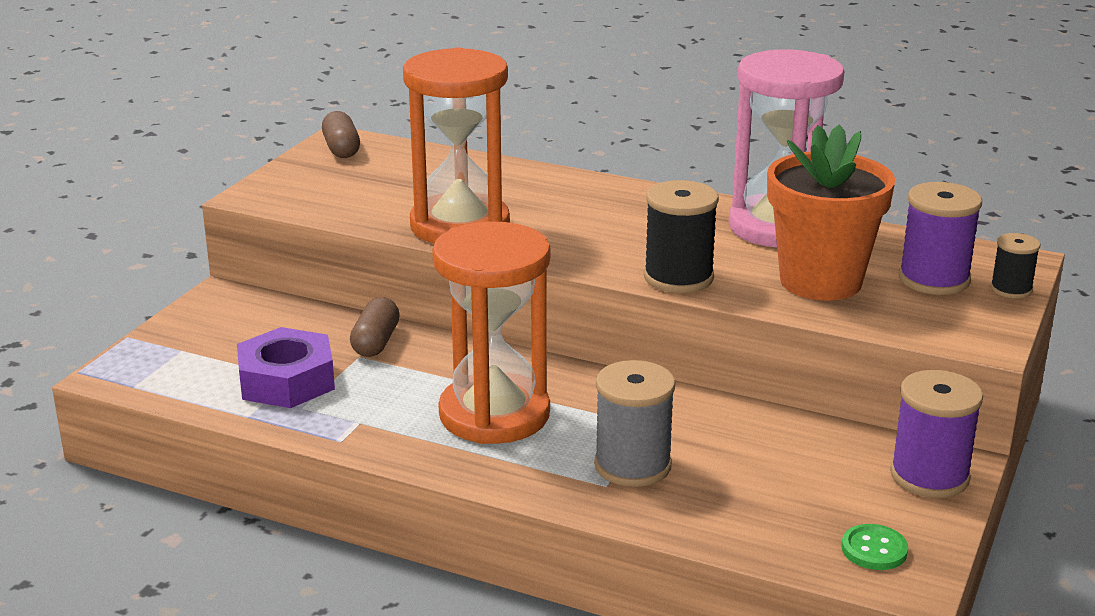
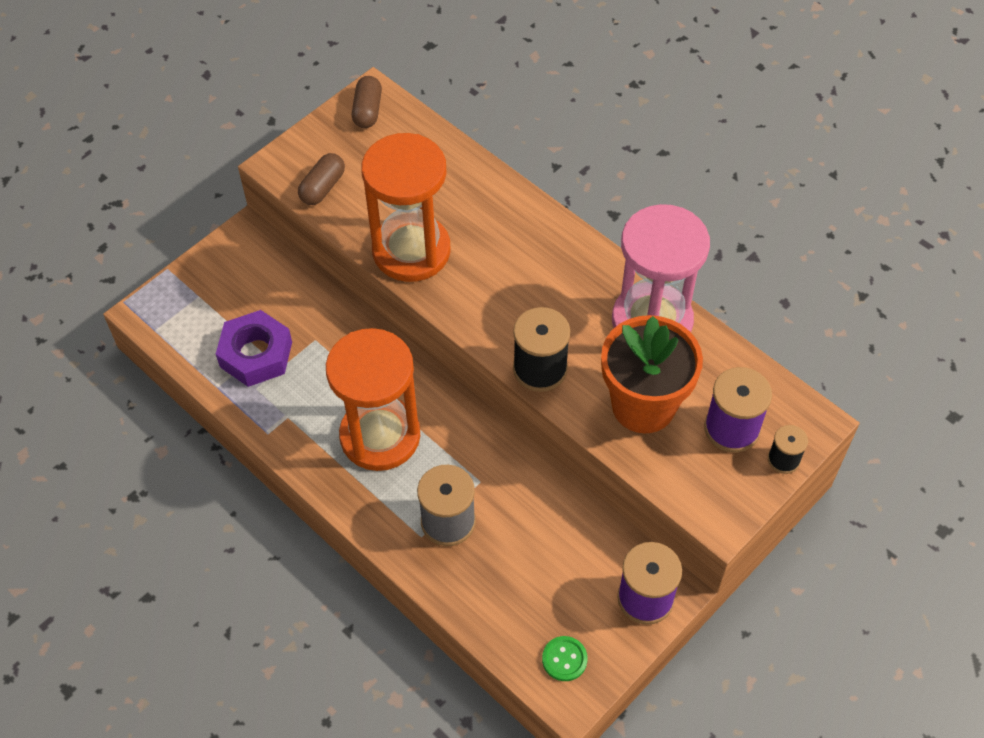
camera: 20 degrees right, 30 degrees up
(376, 342) = (332, 326): brown capsule -> brown capsule (323, 187)

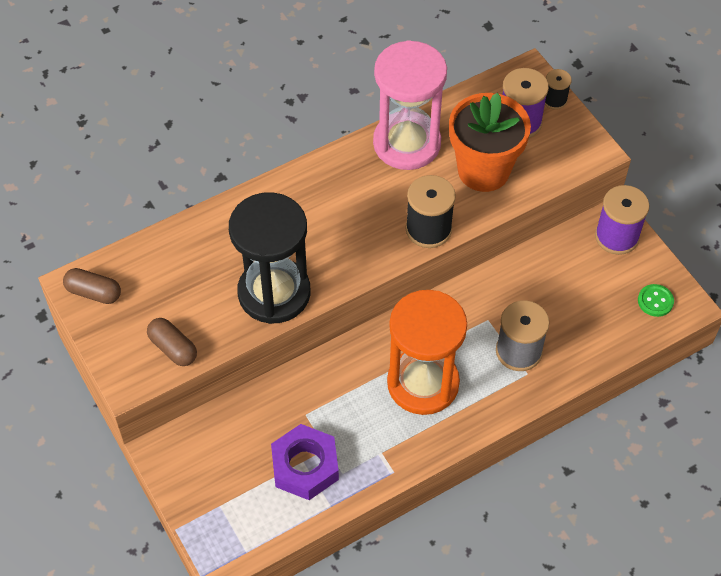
camera: 75 degrees left, 0 degrees up
(411, 251) = (274, 293): orange hourglass -> black hourglass

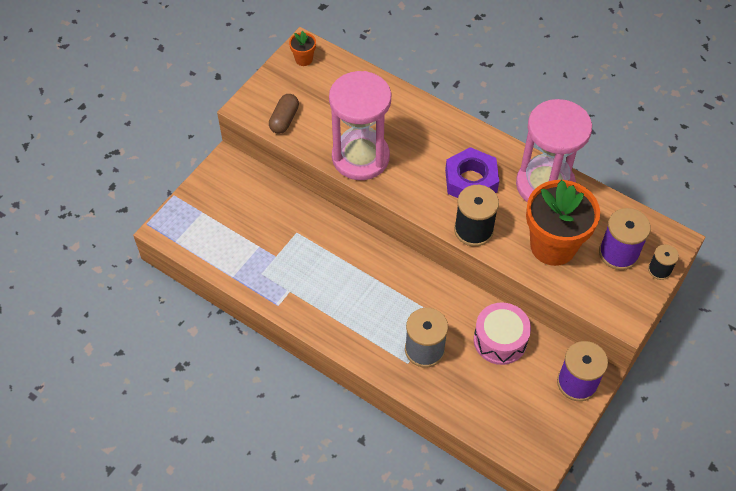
camera: 65 degrees right, 0 degrees up
(93, 292) = (303, 59): brown capsule -> orange flower pot
(274, 293) = (360, 157): black hourglass -> pink hourglass
(305, 466) = (255, 249): purple nut -> purple nut (471, 181)
(423, 383) = (361, 295): orange hourglass -> none
(539, 279) = (500, 340): none -> pink drum
(655, 301) = (530, 434): green button -> none

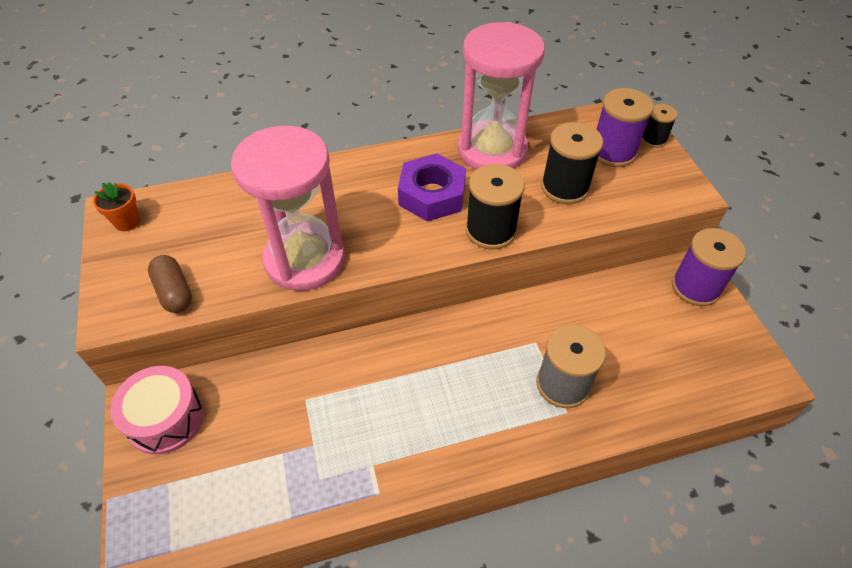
camera: 50 degrees left, 5 degrees down
(500, 340) = (602, 312): pink drum -> pink drum (166, 419)
(553, 246) = (565, 187): orange flower pot -> black spool

